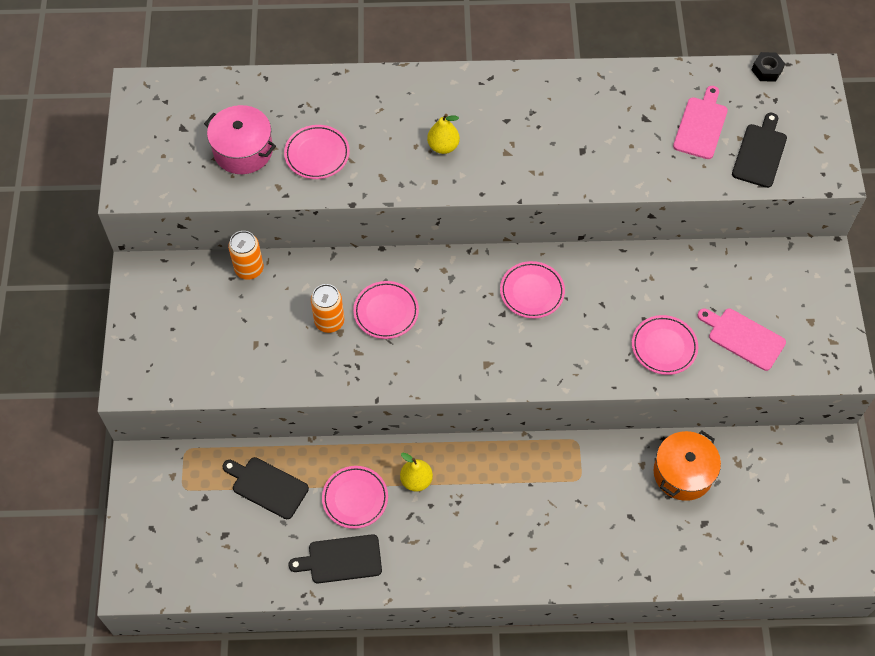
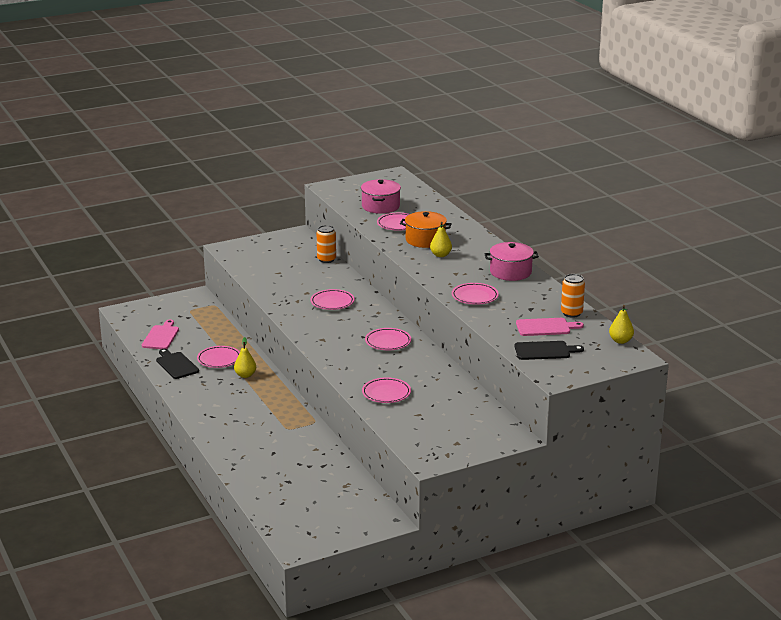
camera: 65 degrees right, 35 degrees down
(267, 486) = (208, 332): black cutting board -> none
(329, 321) = (311, 288): orange can -> orange can (571, 313)
(534, 94) = (510, 272): none -> pink pot
(584, 161) = (475, 297): none -> pink plate
(683, 473) = (321, 465): orange pot -> orange pot (425, 240)
(743, 338) = (419, 420): pink cutting board -> pink cutting board (161, 336)
(767, 70) = (620, 341): black nut -> yellow pear

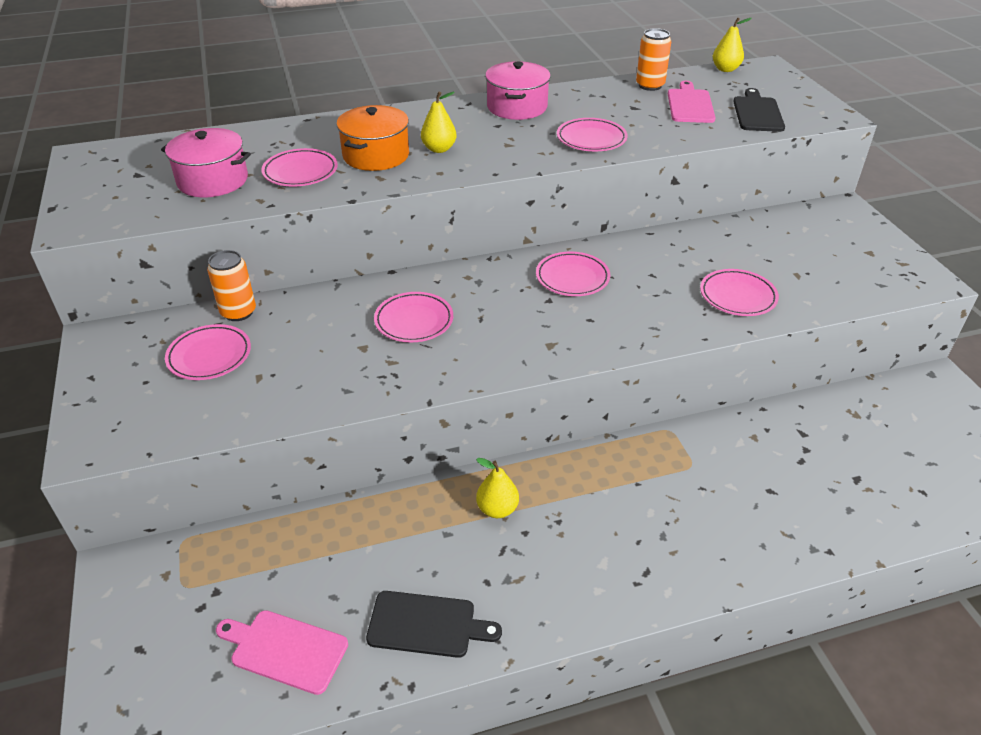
camera: 80 degrees left, 15 degrees up
(176, 365) = (426, 624): black cutting board -> black cutting board turned 150 degrees counterclockwise
(219, 359) = (424, 546): pink plate -> pink plate (209, 356)

